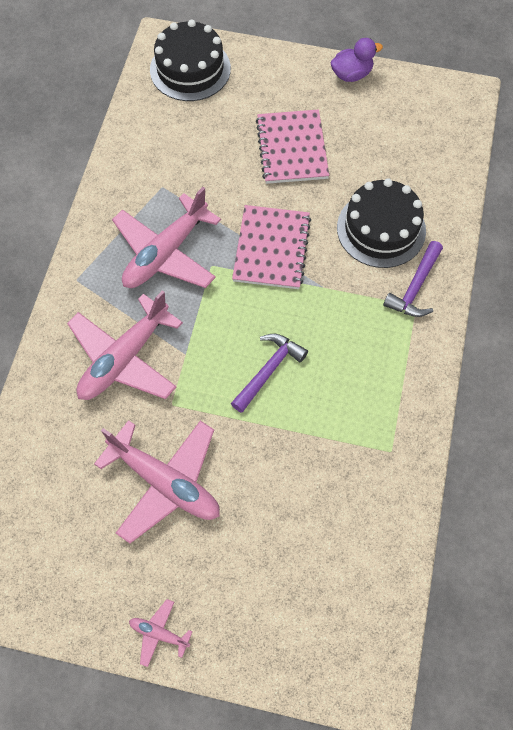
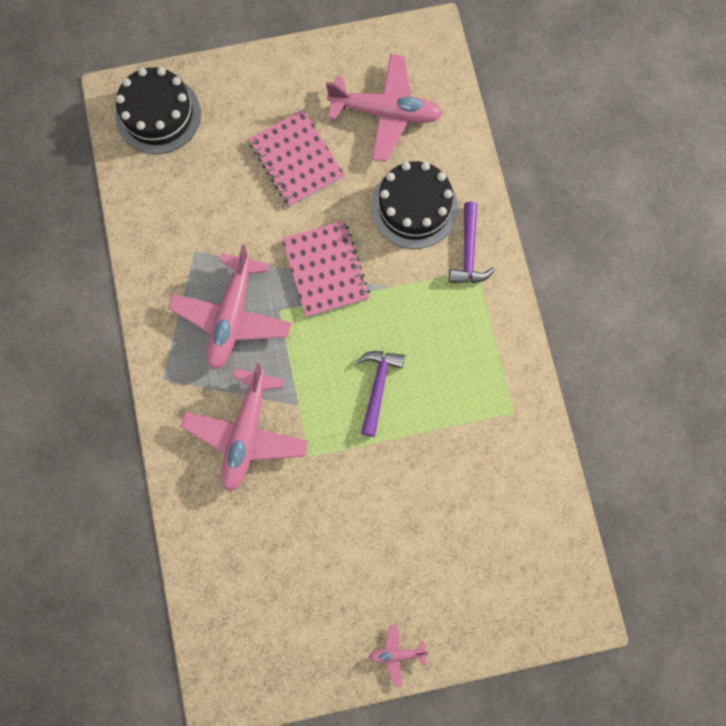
camera: 25 degrees left, 10 degrees up
(165, 482) = (338, 528): pink plane -> pink plane (385, 112)
(351, 74) = (315, 56): purple duck -> none

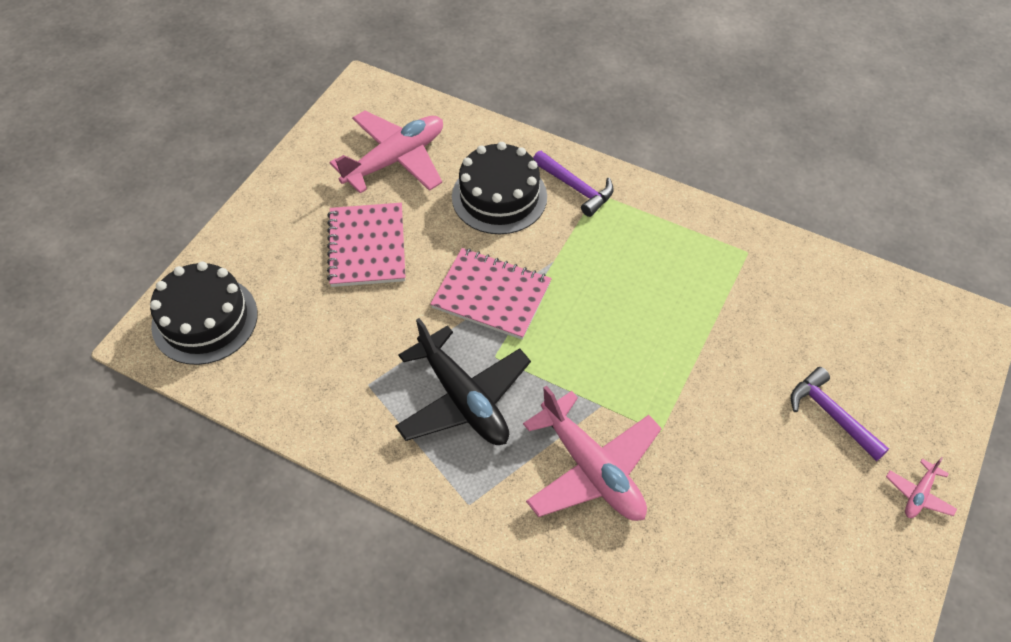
camera: 50 degrees left, 20 degrees down
(232, 316) = (463, 398): pink plane -> black plane
(296, 159) = (367, 246): pink notebook -> pink notebook turned 75 degrees clockwise
(378, 387) = (639, 331): purple hammer -> purple hammer (831, 414)

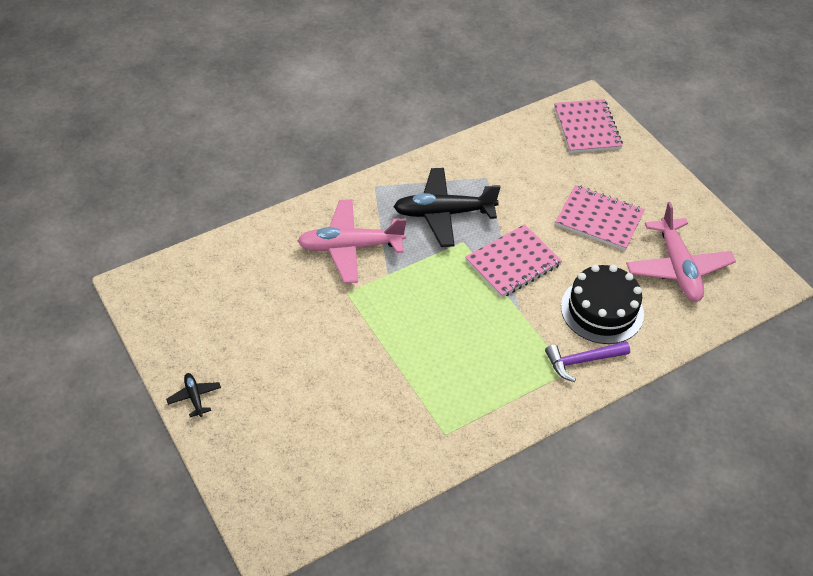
camera: 120 degrees right, 5 degrees down
(205, 320) = (586, 128): black cake -> pink notebook
(831, 414) = (282, 390): purple hammer -> none
(918, 494) = (194, 397): pink plane -> black plane

